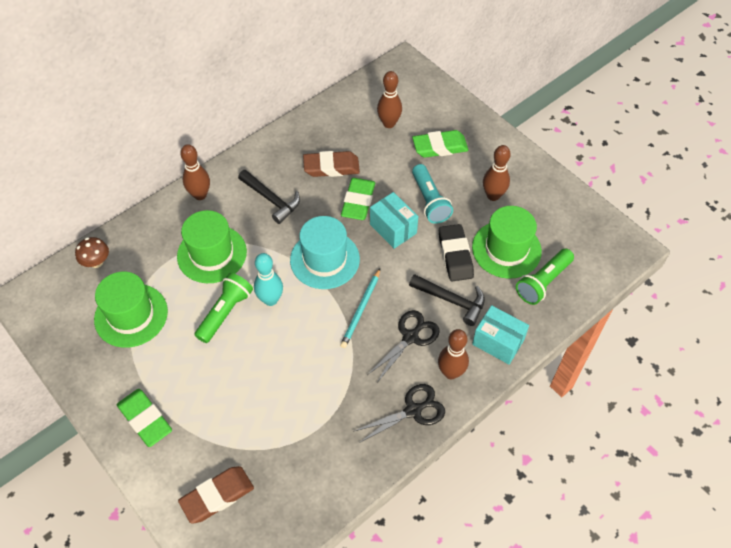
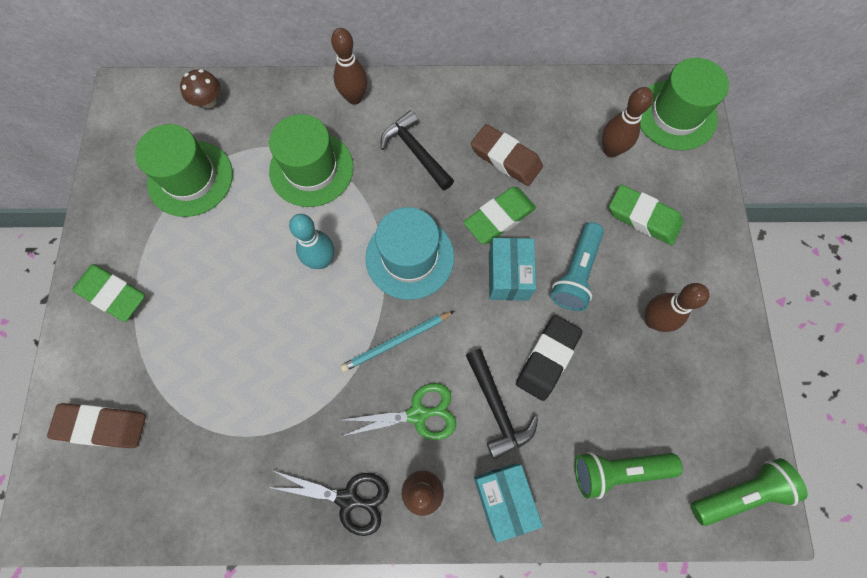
camera: 40 degrees right, 15 degrees up
(145, 419) = (113, 294): green eraser -> green eraser turned 60 degrees counterclockwise
(225, 312) = (270, 241): green flashlight -> green flashlight (739, 492)
(271, 200) = (415, 152): black hammer -> black hammer turned 150 degrees clockwise
(410, 337) = (417, 414): black scissors -> green scissors
(506, 249) = (611, 396): green hat -> green hat (675, 115)

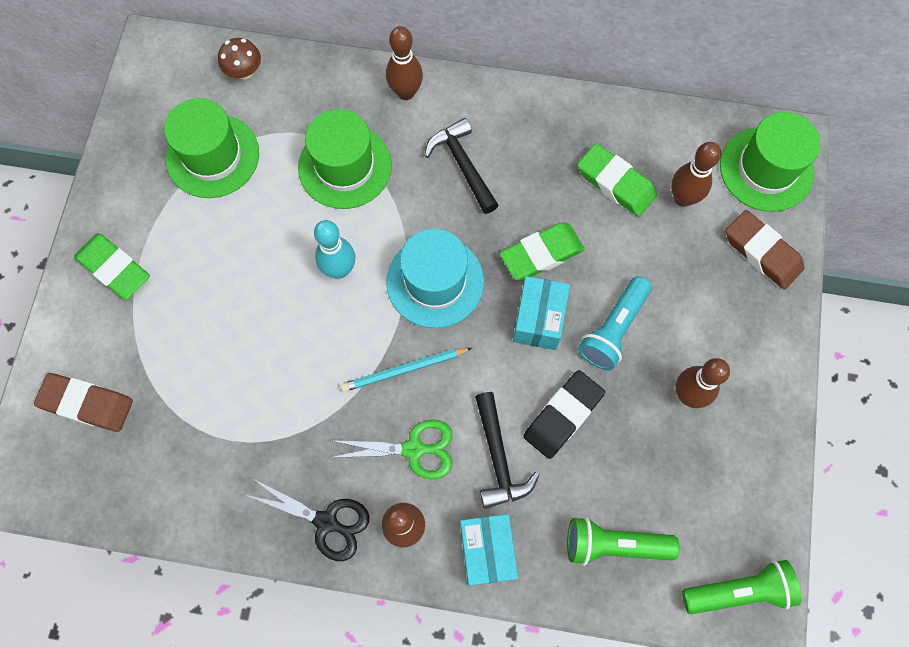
camera: 10 degrees right, 0 degrees up
(506, 158) = (562, 188): brown eraser -> brown eraser (762, 252)
(643, 217) = (702, 280): green eraser -> green eraser (615, 183)

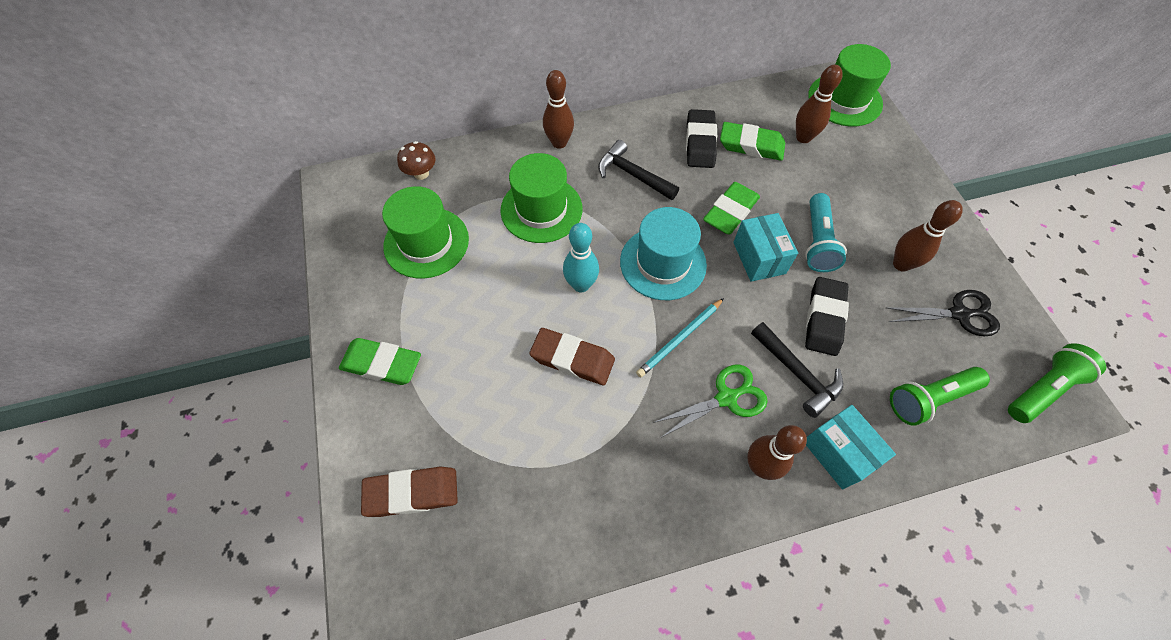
camera: 25 degrees left, 10 degrees down
(326, 522) = (690, 494): black scissors -> black scissors (959, 314)
(560, 156) = (700, 143): none -> black eraser
(762, 252) = (880, 151): brown eraser -> brown eraser (572, 359)

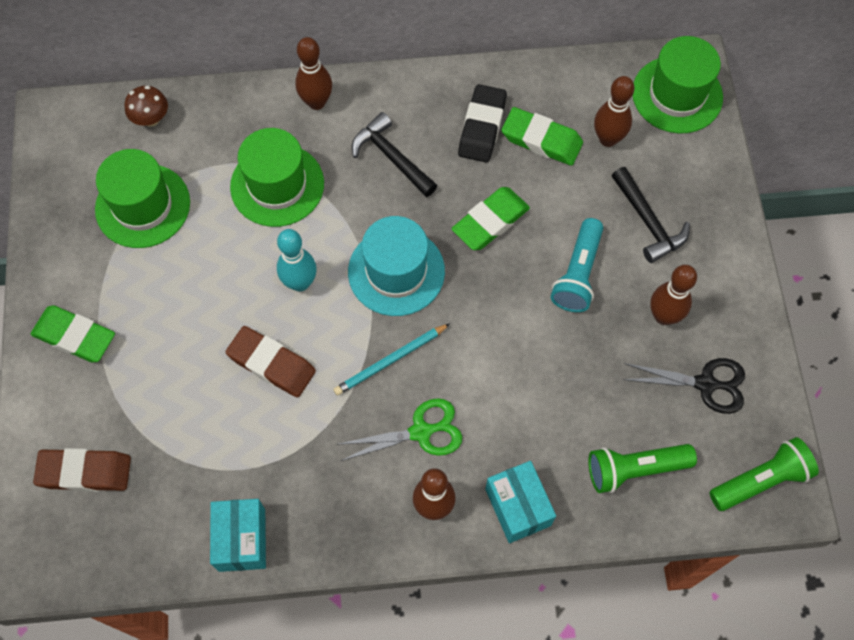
camera: 10 degrees right, 5 degrees up
(759, 258) = (505, 282): turquoise box -> turquoise box (242, 540)
(797, 373) = (504, 419): black hammer -> black hammer (648, 222)
(824, 319) = (553, 364): black eraser -> none

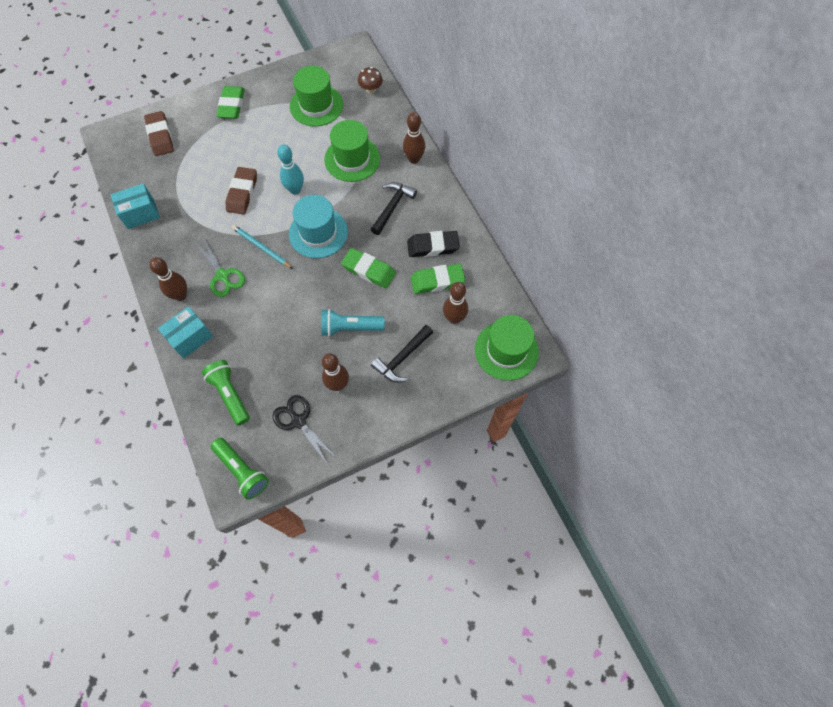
camera: 70 degrees right, 0 degrees up
(541, 140) = (437, 281): green eraser -> green eraser turned 75 degrees clockwise
(705, 384) = (298, 421): black scissors -> black scissors turned 150 degrees clockwise

